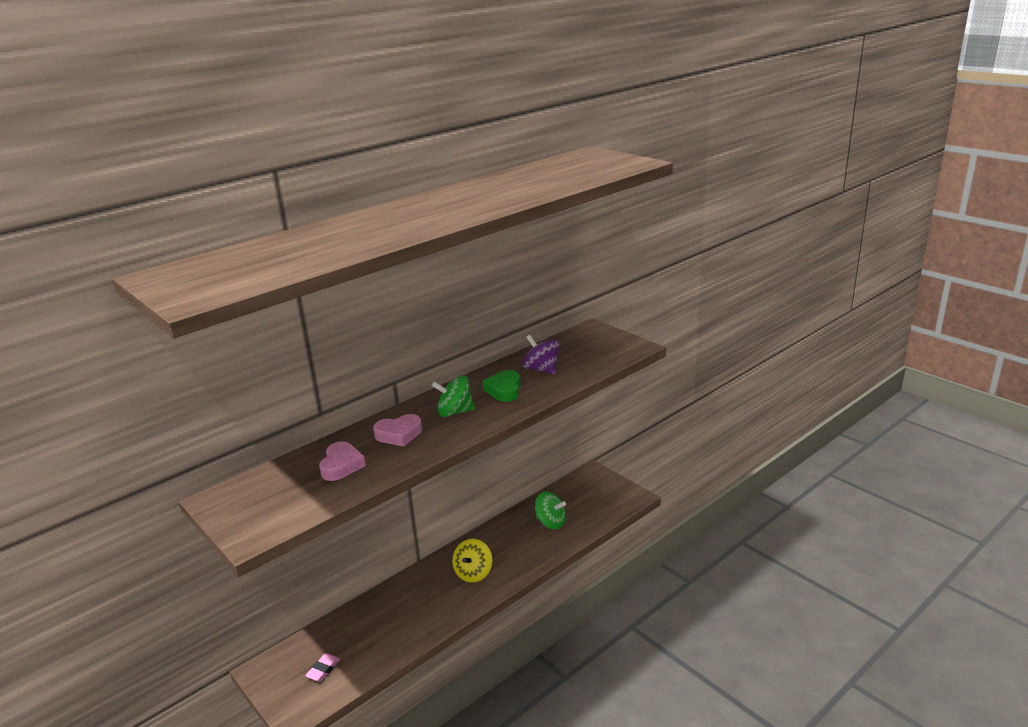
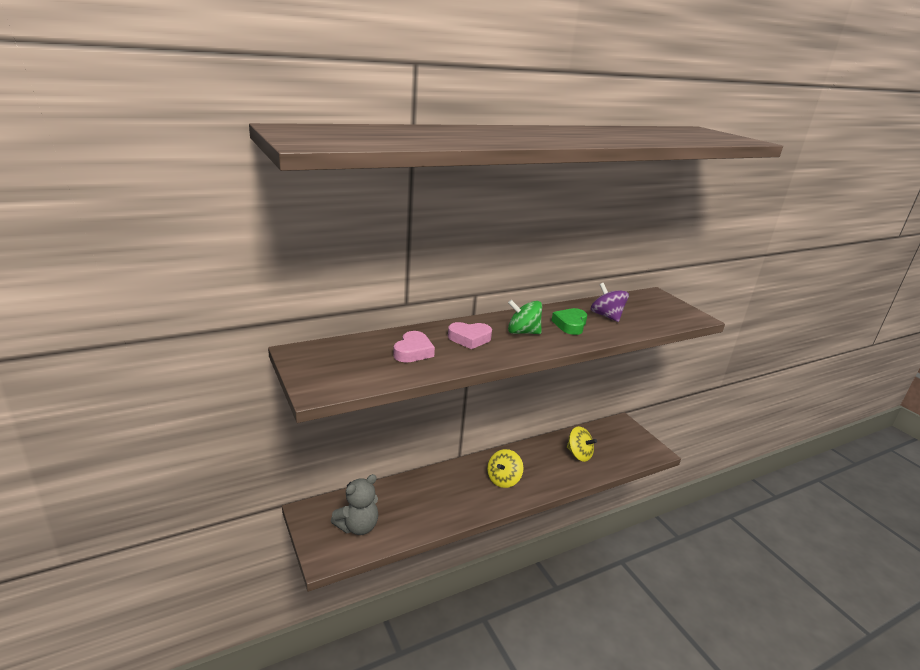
camera: 10 degrees right, 0 degrees up
(323, 669) = (358, 526): pink eraser -> grey teddy bear
(550, 522) = (579, 454): green spinning top -> yellow spinning top

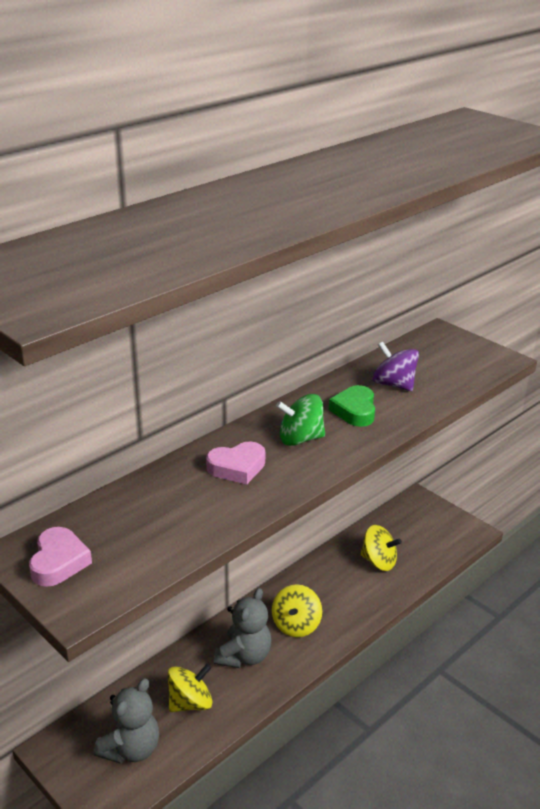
camera: 15 degrees left, 5 degrees up
(410, 509) = (190, 703): none -> yellow spinning top
(413, 351) = (174, 509): pink heart -> pink heart (59, 562)
(459, 489) = (244, 656): none -> grey teddy bear

